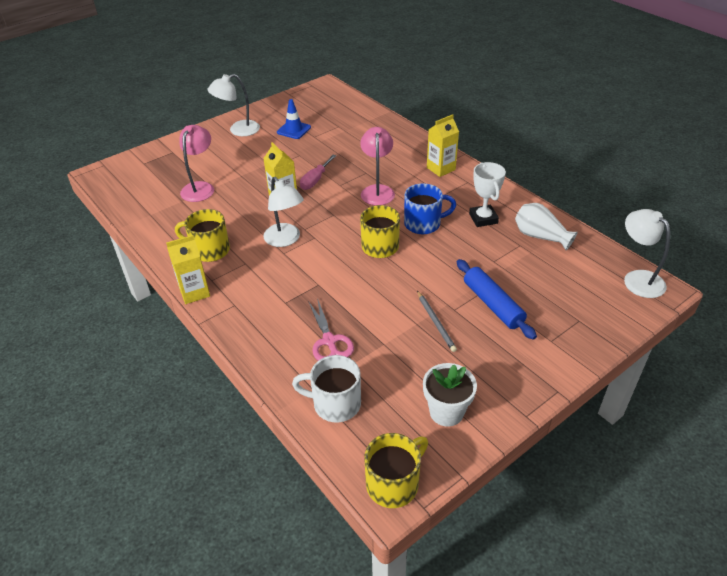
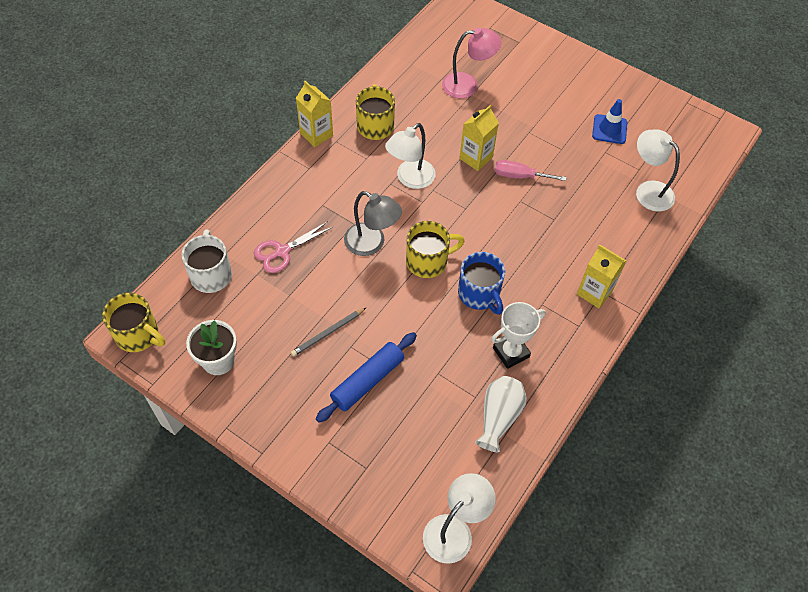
camera: 70 degrees right, 15 degrees up
(238, 130) = (584, 81): white lamp -> white lamp (648, 191)
(346, 276) = (372, 244): none -> grey lamp
(377, 190) = (523, 238): pink lamp -> none

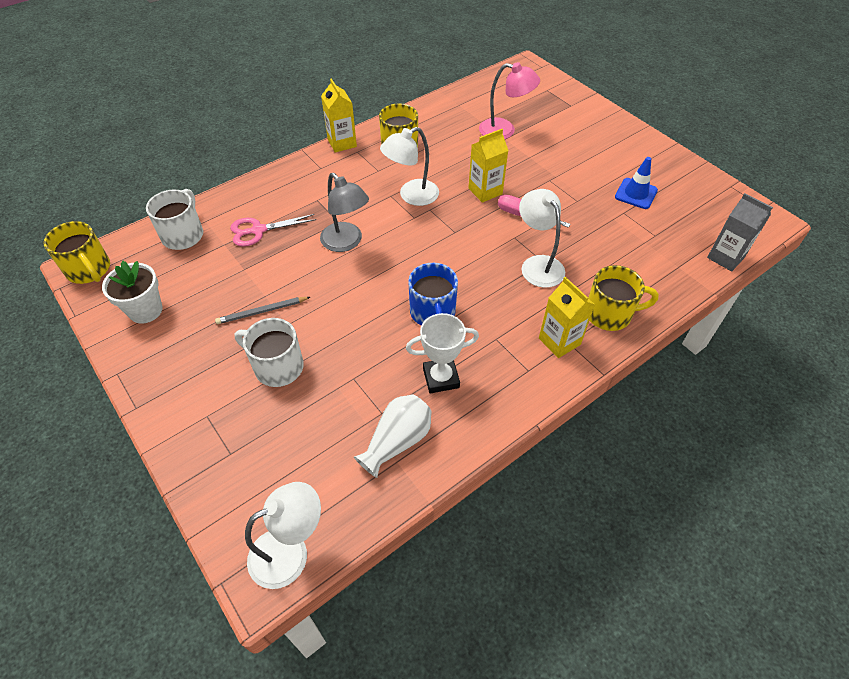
camera: 20 degrees right, 5 degrees down
(367, 381) = (277, 366): blue rolling pin -> white mug
(428, 261) = (394, 270): yellow mug -> yellow mug (609, 314)
(648, 191) = (658, 257): white lamp -> white lamp (538, 264)
(702, 177) = (725, 257): none -> grey carton

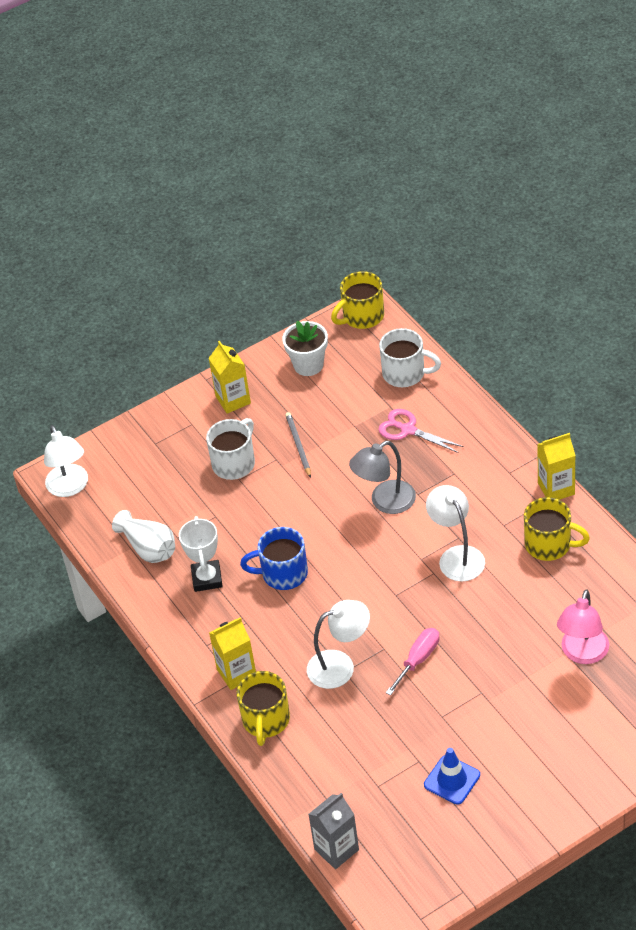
camera: 100 degrees right, 5 degrees down
(258, 230) = (408, 430): pink scissors -> pink scissors turned 45 degrees counterclockwise
(485, 191) = (462, 626): yellow carton -> yellow carton (233, 400)

